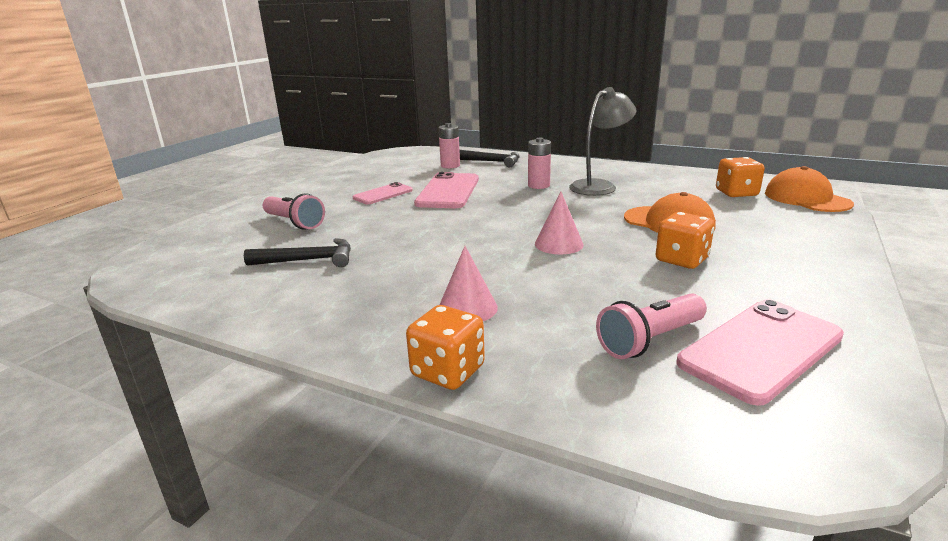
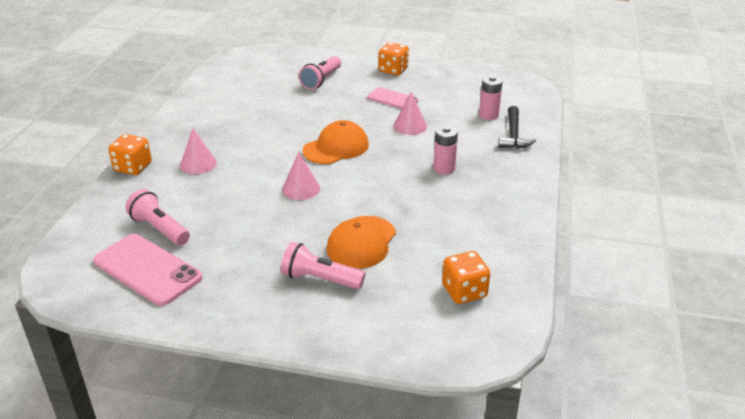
camera: 75 degrees right, 10 degrees up
(308, 260) = (260, 100): black hammer -> none
(448, 191) = (410, 126): pink phone -> pink cone
(599, 186) = (455, 202): grey lamp -> none
(681, 260) = (278, 246): orange dice -> orange dice (393, 70)
(739, 242) = (320, 279): none -> pink flashlight
(806, 198) = (462, 342): orange cap -> orange cap (336, 147)

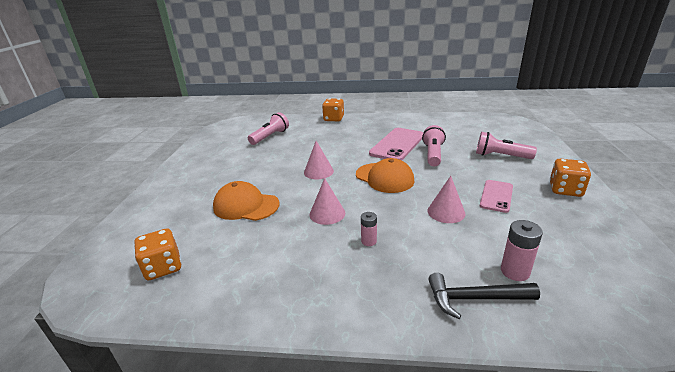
camera: 85 degrees right, 5 degrees down
(147, 269) = (232, 141): pink phone -> pink phone (397, 144)
(198, 164) = (342, 134): pink cone -> pink cone (327, 213)
(320, 279) = (205, 194): pink flashlight -> pink flashlight (433, 154)
(444, 168) = (369, 241): pink battery -> pink battery, size x0.65

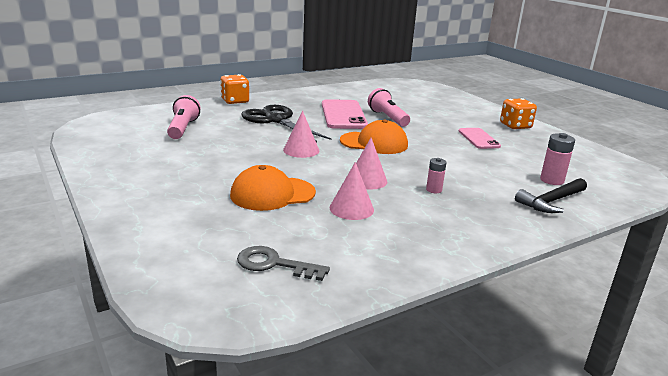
camera: 40 degrees left, 5 degrees down
(163, 267) = (274, 264): orange dice -> grey key
(338, 140) = (276, 120): none -> black scissors
(446, 212) = (460, 156): pink cone -> pink cone (351, 208)
(500, 156) = (442, 111): pink flashlight -> none

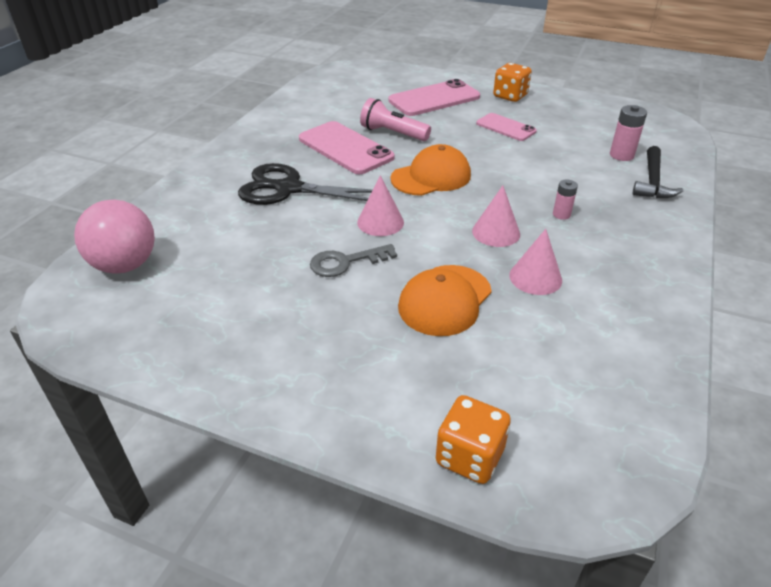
camera: 35 degrees left, 15 degrees up
(142, 120) = (125, 265): none -> pink ball
(183, 128) = (202, 254): pink flashlight -> none
(235, 101) = (194, 178): orange dice -> orange dice (469, 456)
(274, 264) = (577, 389): grey key -> grey key (346, 262)
(450, 111) = (434, 99): none -> pink phone

